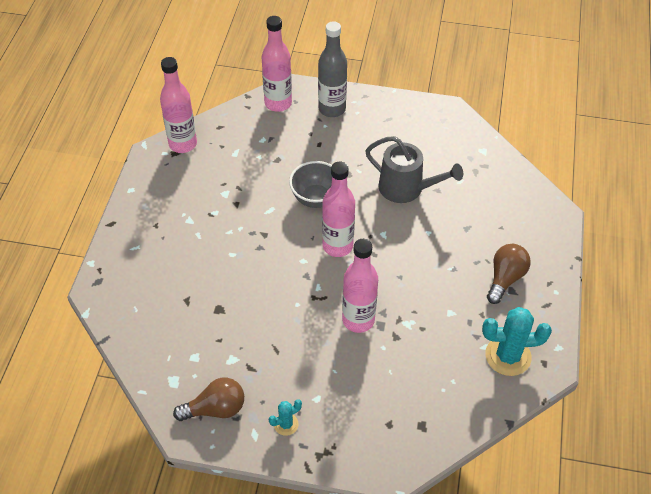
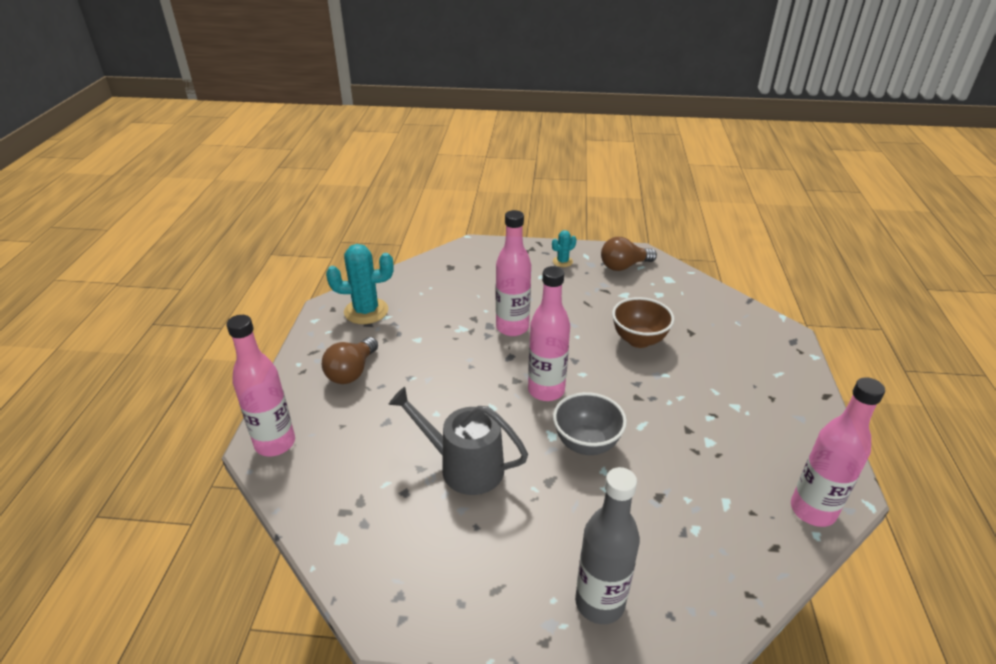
camera: 175 degrees right, 15 degrees down
(240, 294) = (638, 340): none -> brown bowl
(278, 103) = (699, 607): pink bottle -> pink bottle (275, 443)

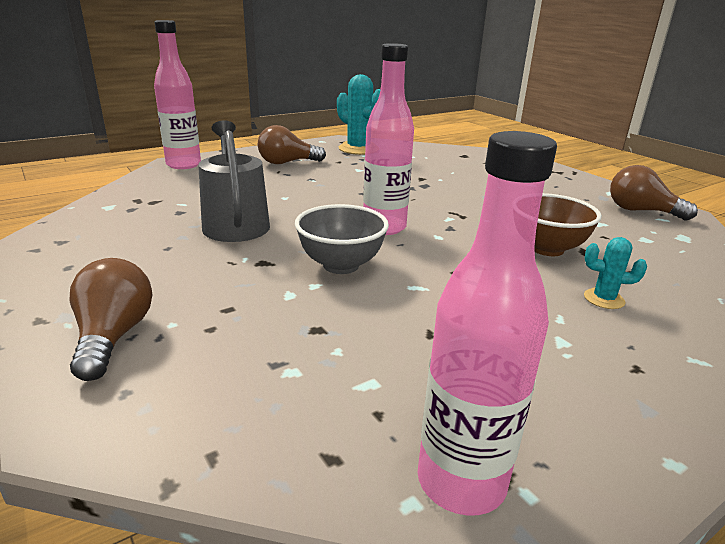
camera: 50 degrees right, 10 degrees down
(512, 327) = (440, 193): pink bottle -> none
(562, 261) = (574, 186): turquoise cactus -> turquoise cactus (604, 299)
(599, 603) = (113, 336): grey bottle -> brown light bulb

